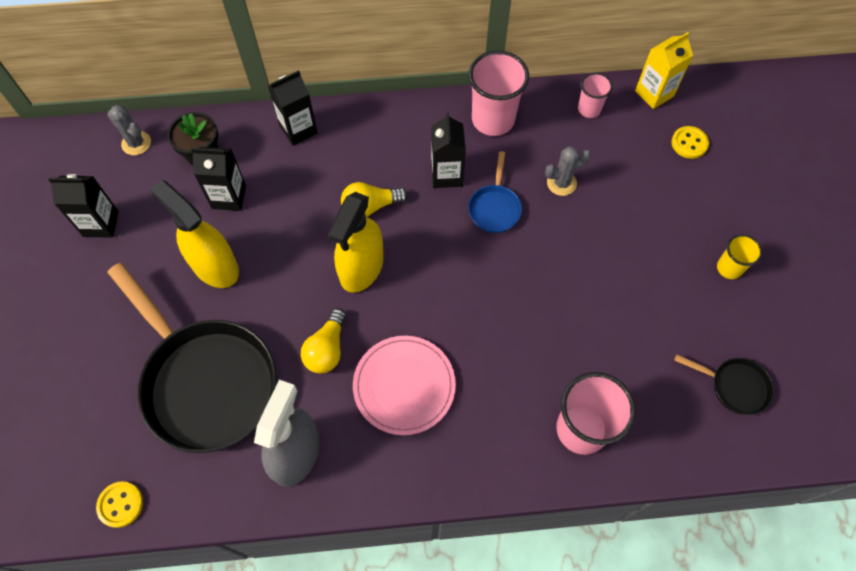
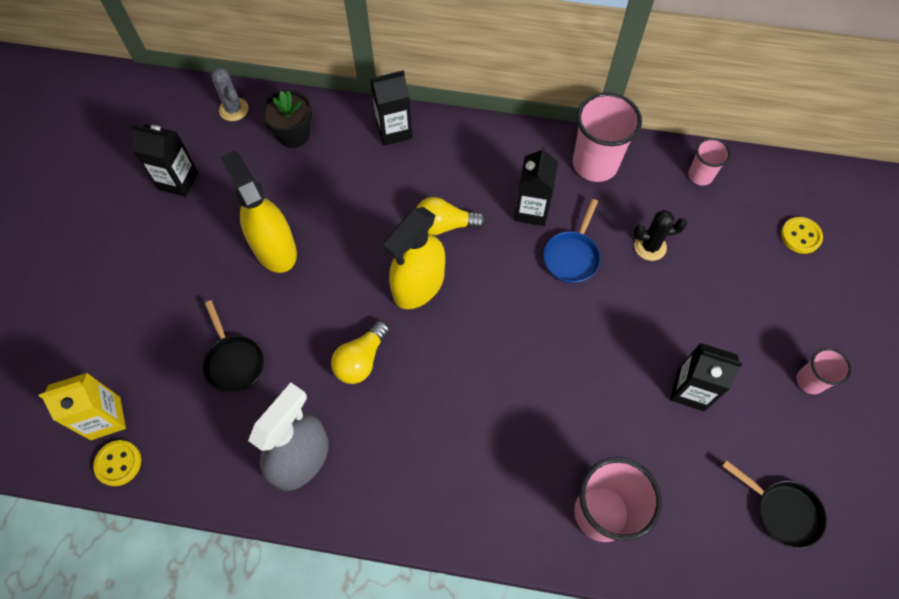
camera: 15 degrees right, 0 degrees up
(206, 381) = (234, 362): black pan -> black pan, size x0.44
(229, 197) = (307, 183): black carton -> black carton (690, 390)
(404, 386) = (428, 418): pink plate -> none
(561, 183) = (650, 246): grey cactus -> black cactus
(654, 93) = (775, 174): yellow carton -> yellow carton (105, 418)
(729, 268) = (810, 381): yellow cup -> pink cup

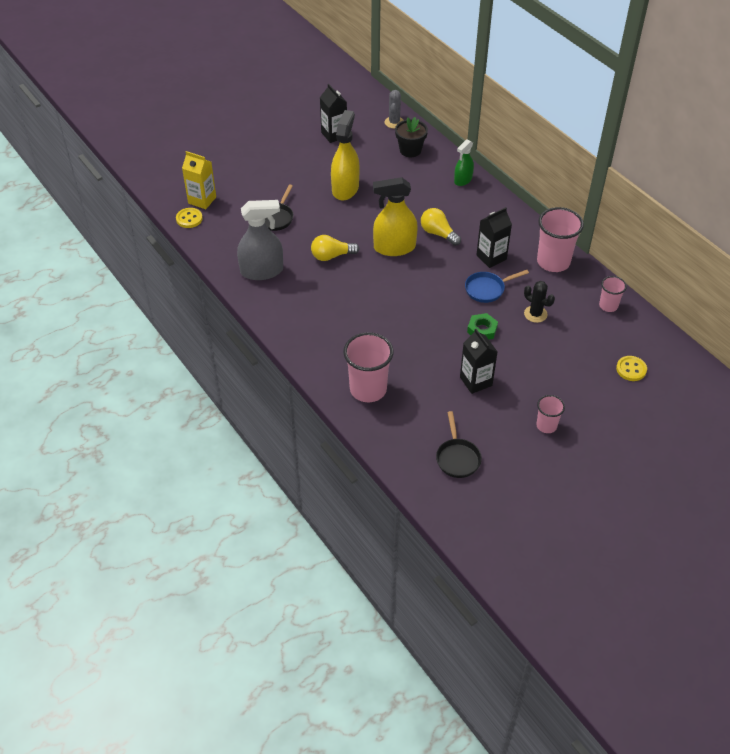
camera: 45 degrees right, 15 degrees down
(394, 130) = (463, 180): black carton -> green spray bottle
(624, 315) = (482, 330): none -> green nut

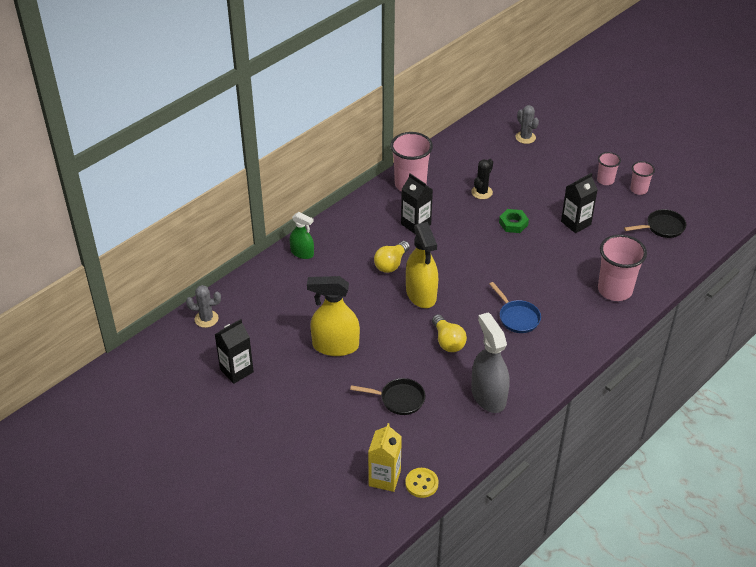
camera: 100 degrees left, 5 degrees down
(410, 150) = (257, 299): black flower pot -> none
(487, 289) = (460, 224): blue pan -> blue pan (517, 317)
(608, 306) = (456, 150): pink cup -> pink cup (638, 190)
(631, 369) = (525, 137): yellow button -> grey cactus

